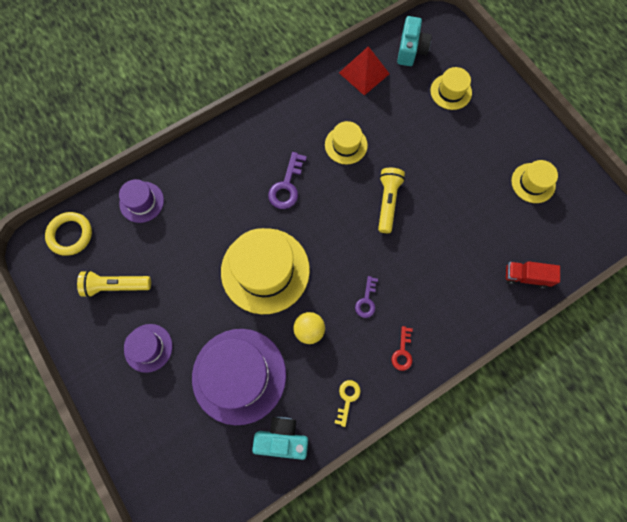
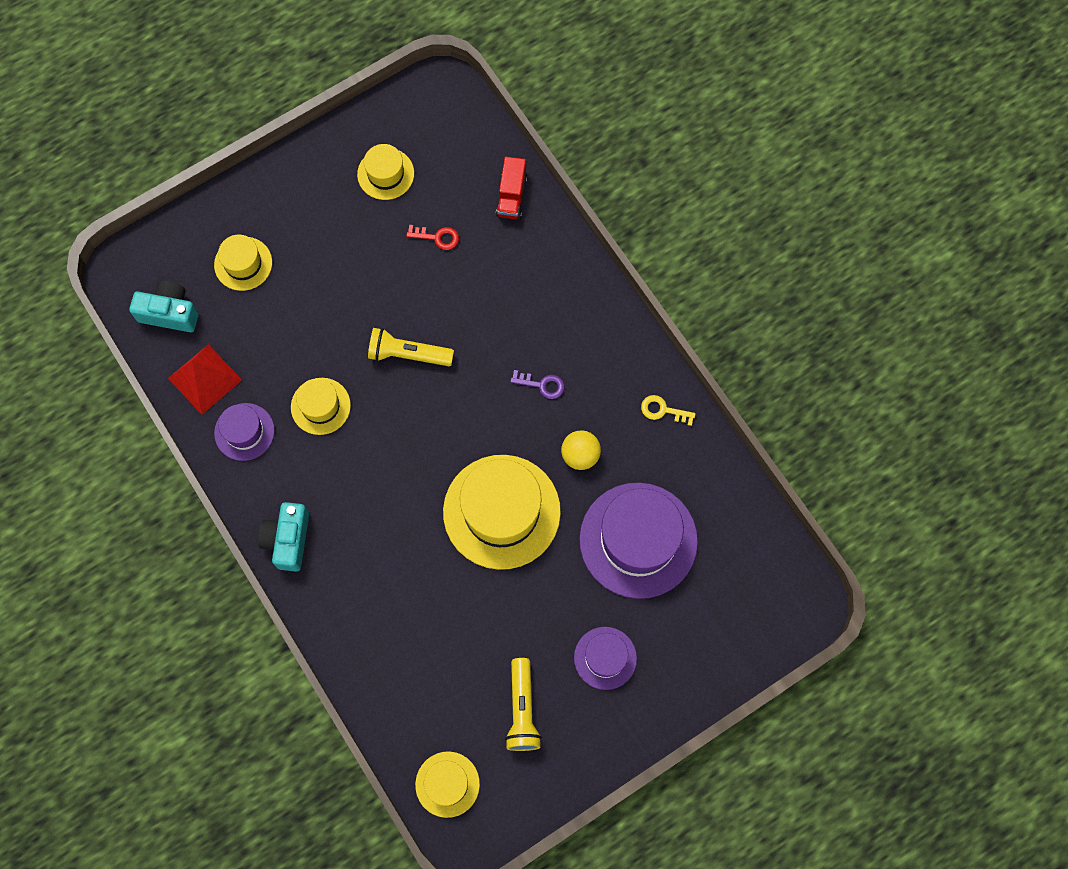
camera: 90 degrees left, 0 degrees up
(70, 235) = (447, 784): yellow ring -> yellow hat
(141, 202) = (399, 686): purple hat -> purple hat (244, 432)
(282, 438) = (711, 486): turquoise camera -> turquoise camera (288, 540)
(287, 186) = (380, 485): purple key -> none
(402, 352) = (606, 345): red key -> red key (437, 237)

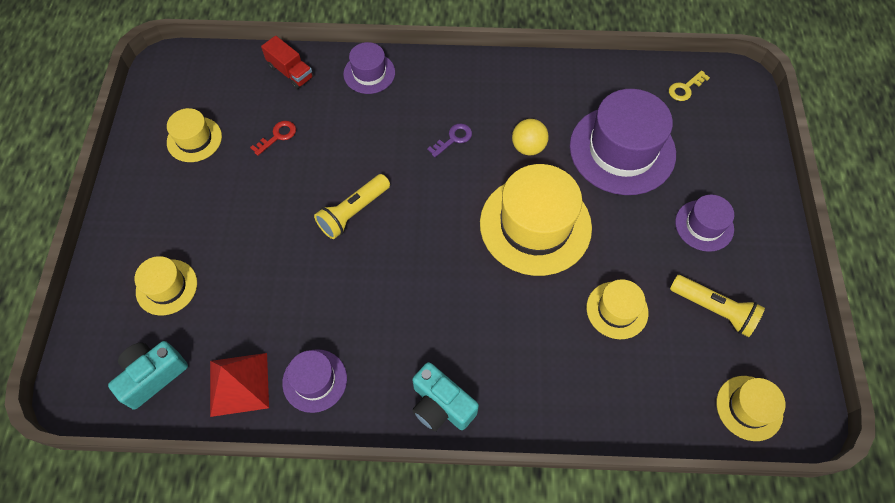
camera: 55 degrees left, 10 degrees down
(320, 406) = (343, 303): yellow hat -> yellow hat (617, 310)
(560, 263) = (369, 73): none -> purple hat
(663, 410) = (532, 78): yellow key -> yellow key (685, 88)

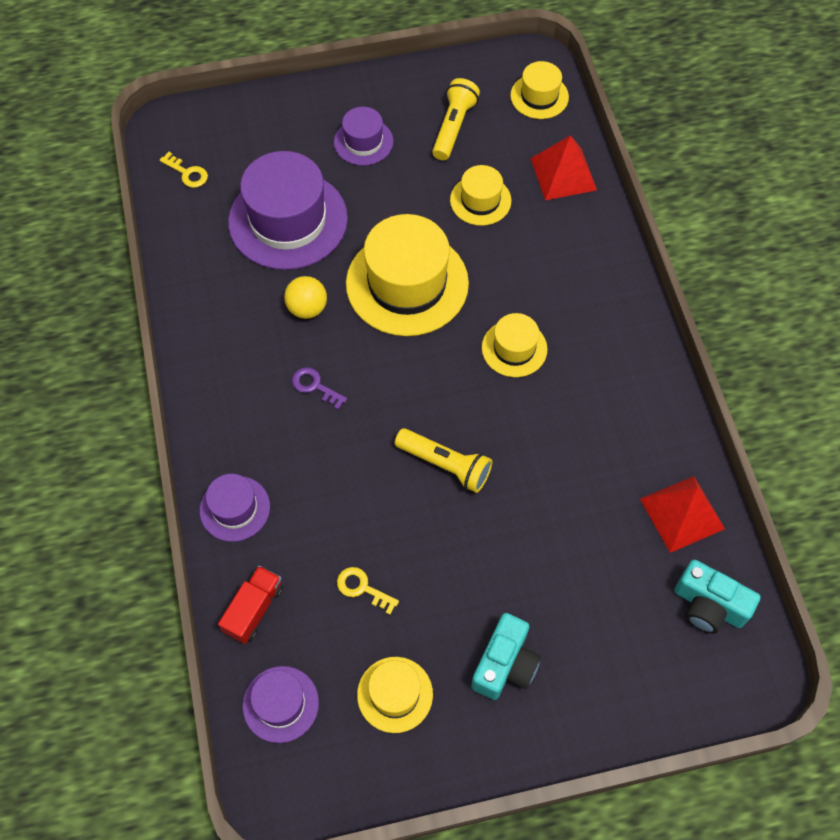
camera: 105 degrees left, 0 degrees up
(166, 287) = (606, 637): yellow hat -> yellow hat (514, 348)
(277, 136) = (362, 588): red key -> yellow key
(314, 380) = (650, 442): purple hat -> purple hat (280, 704)
(441, 405) = (629, 324): turquoise camera -> turquoise camera (505, 664)
(638, 400) = (563, 174): none -> red pyramid

